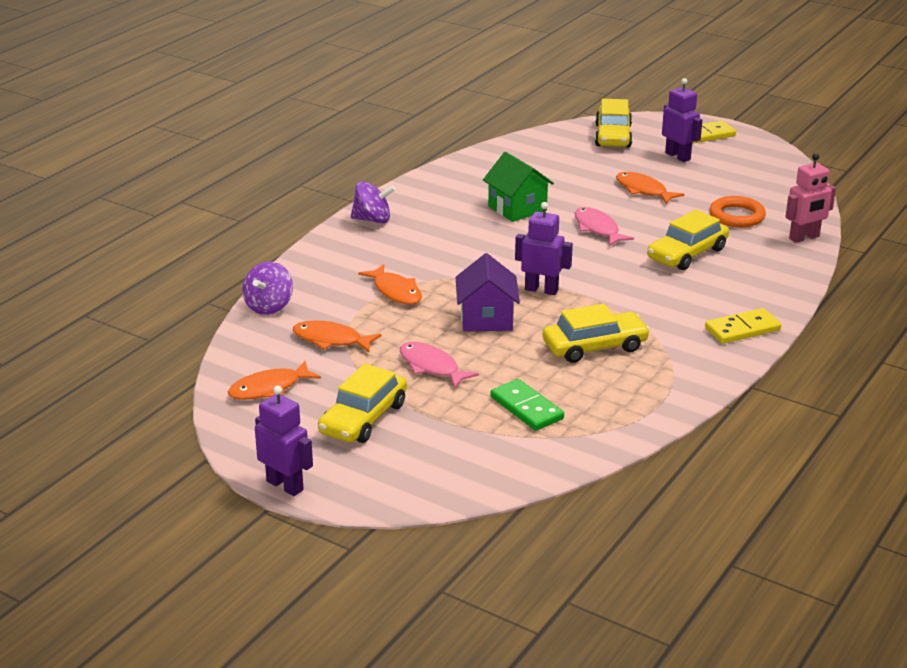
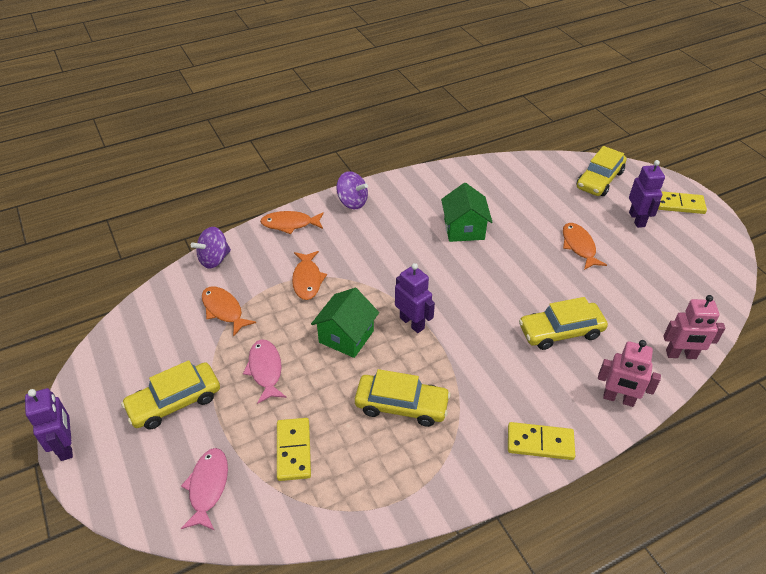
camera: 30 degrees right, 15 degrees up
(269, 388) = (144, 340): orange fish -> orange fish (290, 224)
(486, 319) = (346, 336): purple house -> green house
(526, 408) = (294, 450): green domino -> yellow domino
(598, 229) = (509, 274): pink fish -> pink fish (208, 487)
(736, 216) = (637, 305): orange ring -> none
(780, 281) = (618, 399): none -> pink robot

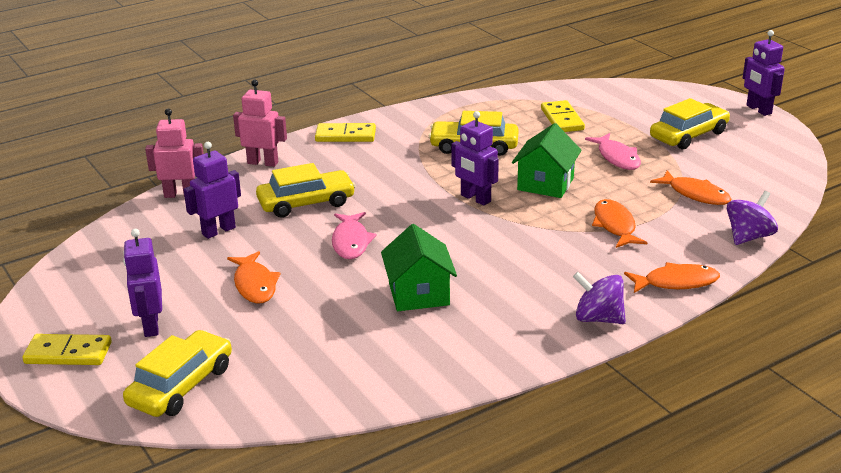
camera: 175 degrees right, 15 degrees down
(208, 487) = (621, 101): pink fish -> pink fish (351, 242)
(626, 303) = (218, 231): none -> purple robot

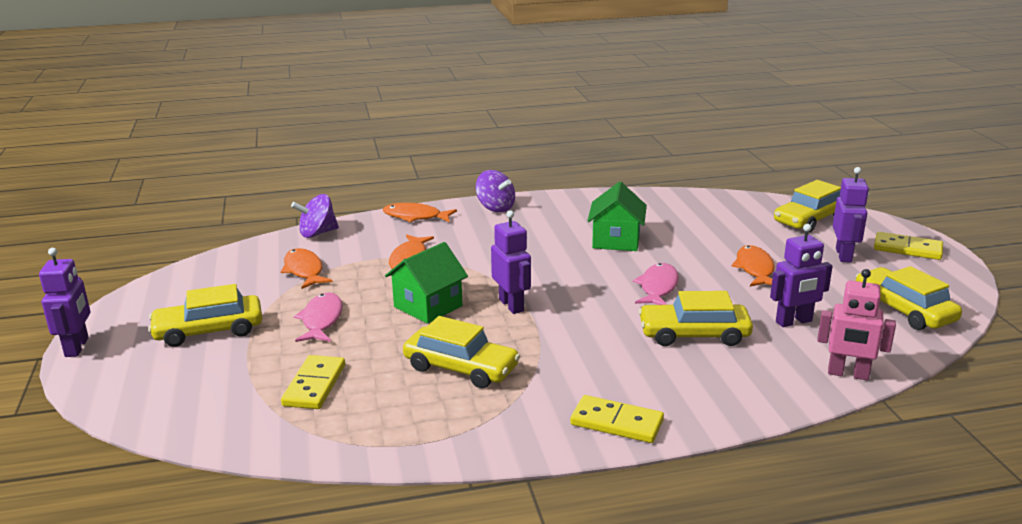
camera: 160 degrees left, 5 degrees down
(110, 263) = (903, 310): none -> yellow car
(263, 163) = (741, 400): pink robot -> none

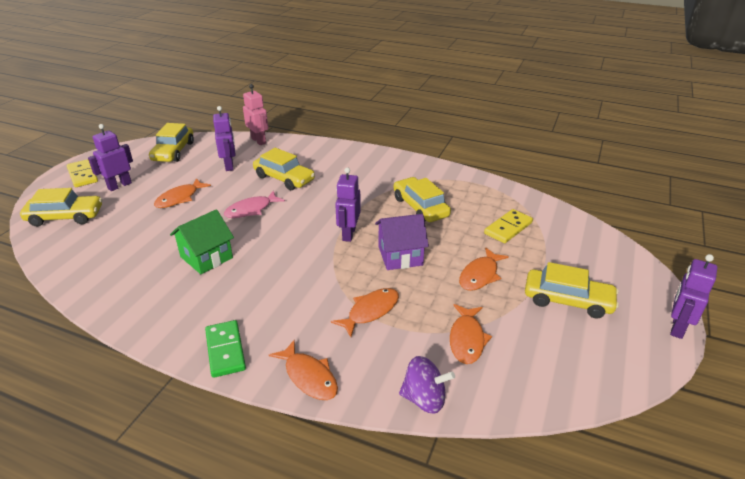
camera: 145 degrees left, 10 degrees up
(321, 320) = (480, 275): pink fish -> orange fish
(428, 306) = (400, 256): green house -> purple house
(495, 208) = (225, 350): purple spinning top -> green domino
(616, 423) = (379, 159): yellow domino -> none
(794, 322) = (229, 165): purple robot -> purple robot turned 60 degrees clockwise

